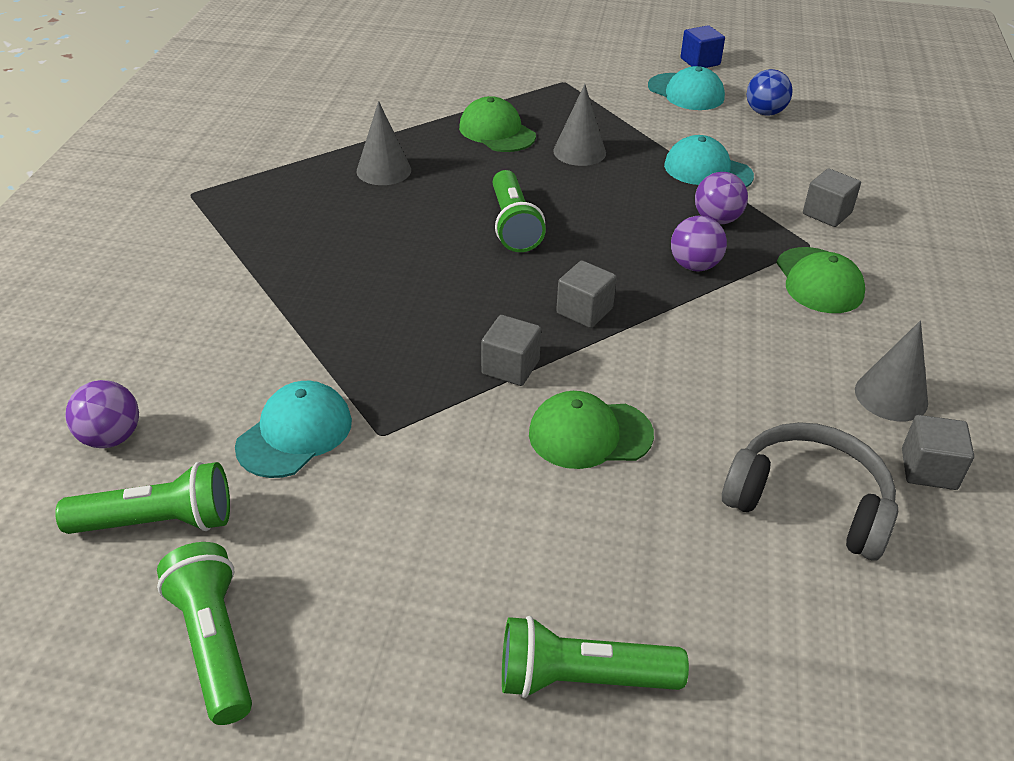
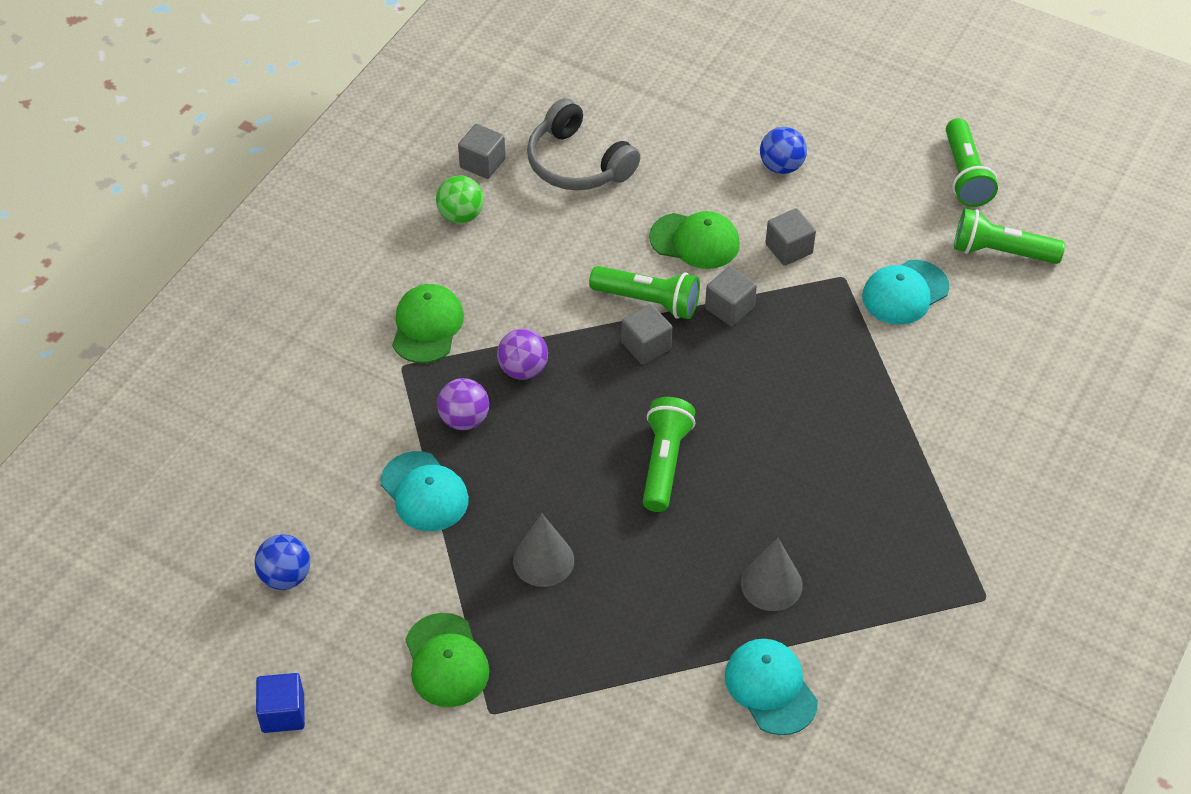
camera: 160 degrees left, 10 degrees up
(111, 437) = (1038, 322): purple ball -> none
(497, 131) = (621, 624): green cap -> green cap (446, 661)
(518, 577) = (781, 166): none -> blue ball
(581, 678) = (766, 112): green flashlight -> green flashlight (648, 301)
(686, 92) = (350, 645): turquoise cap -> turquoise cap (770, 688)
(827, 213) = (353, 400): grey cube -> grey cube (789, 249)
(891, 396) = (461, 215): grey cone -> green ball

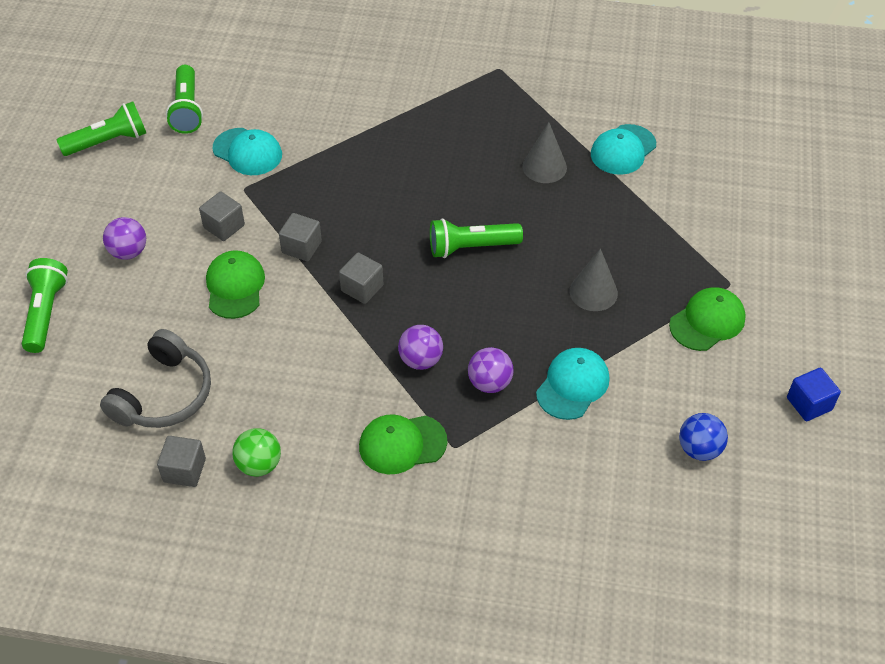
camera: 110 degrees left, 0 degrees up
(648, 301) = (314, 299): green flashlight -> green flashlight (46, 313)
(781, 166) = (129, 252): blue ball -> purple ball

